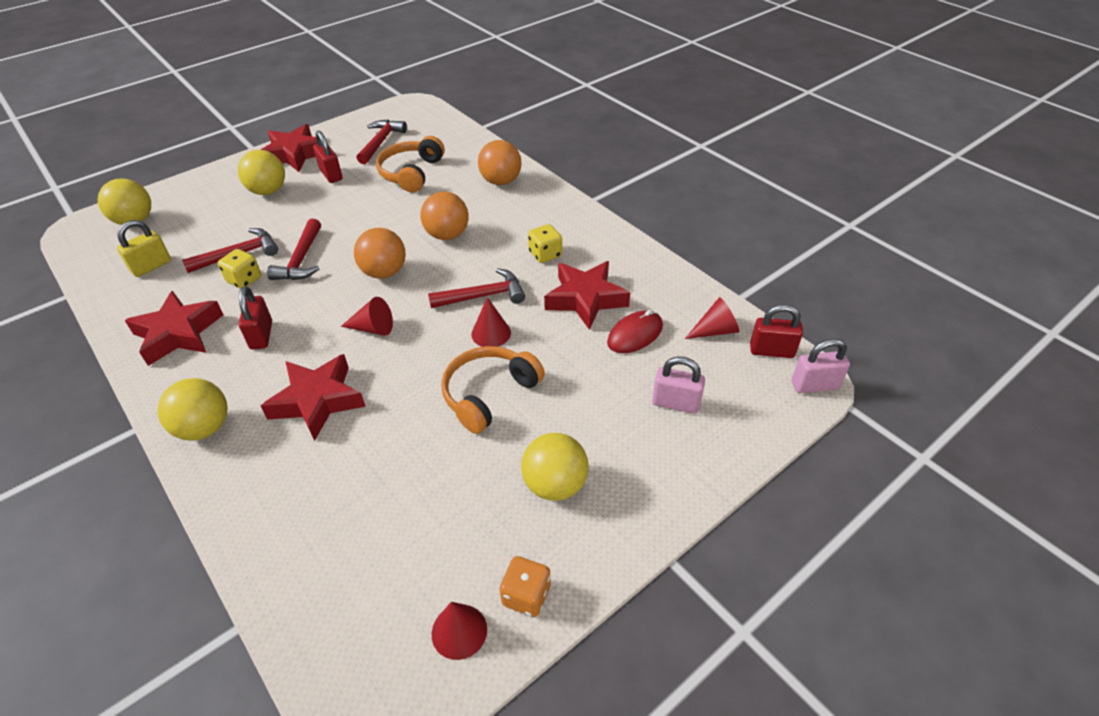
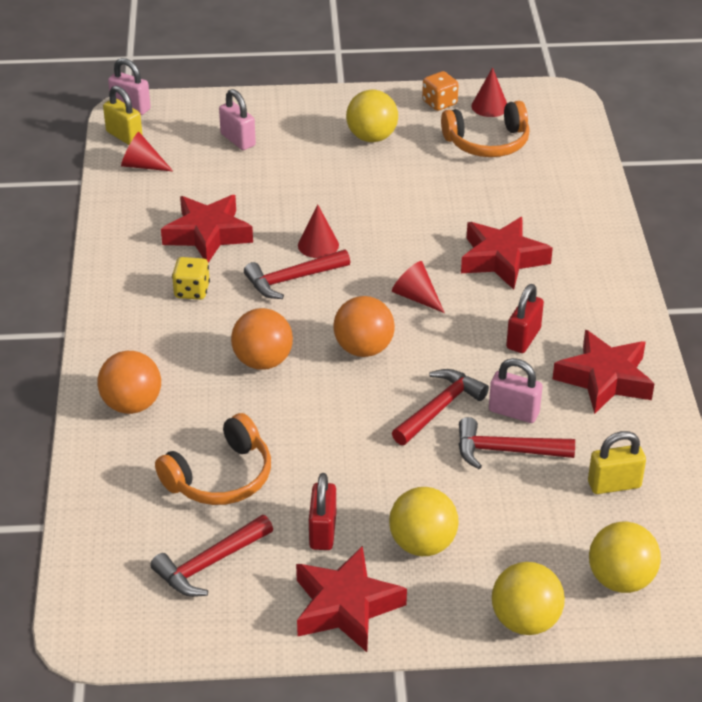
camera: 145 degrees left, 5 degrees down
(204, 428) = (605, 280): yellow ball -> yellow ball (525, 621)
(244, 280) = (513, 412): yellow dice -> pink padlock
(483, 296) = (292, 279): red hammer -> red hammer turned 45 degrees counterclockwise
(488, 394) = (364, 204): orange headphones -> orange headphones (488, 143)
(635, 334) = (205, 191): red mouse -> none
(771, 351) = (124, 136): red padlock -> yellow padlock

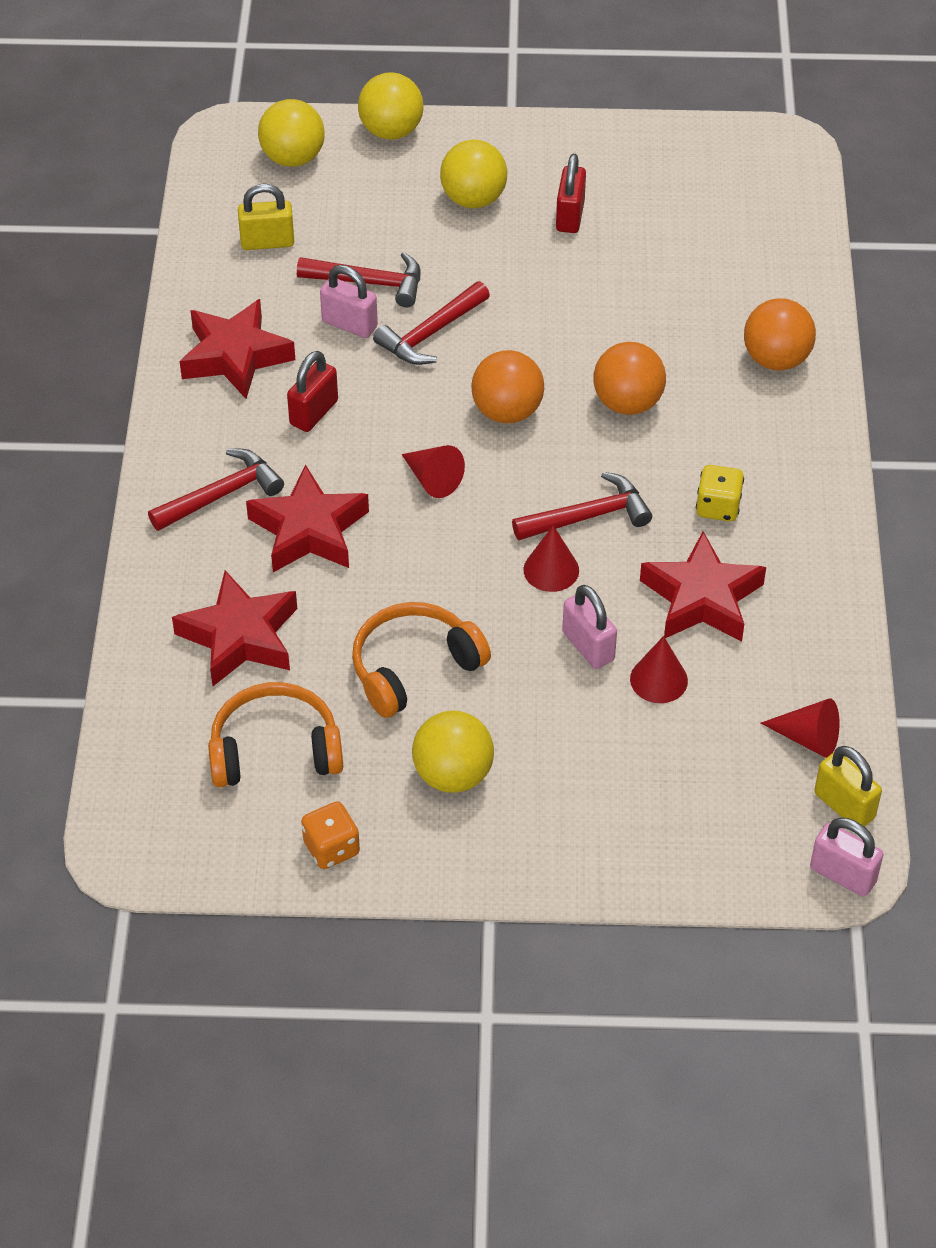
camera: 175 degrees left, 10 degrees up
(209, 564) = (681, 194): red hammer -> red hammer (221, 495)
(221, 477) = (672, 274): orange headphones -> orange headphones (413, 667)
(238, 140) = (663, 784): pink padlock -> pink padlock (588, 646)
(345, 606) = (553, 152): red star -> red star (240, 637)
(489, 106) = (251, 834): red cone -> red cone (658, 680)

